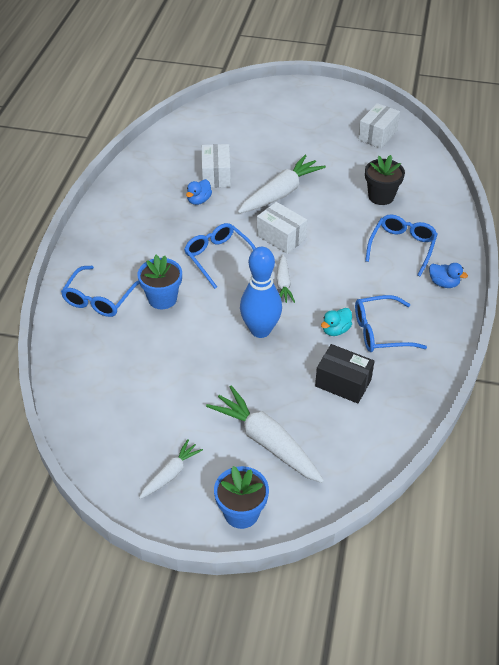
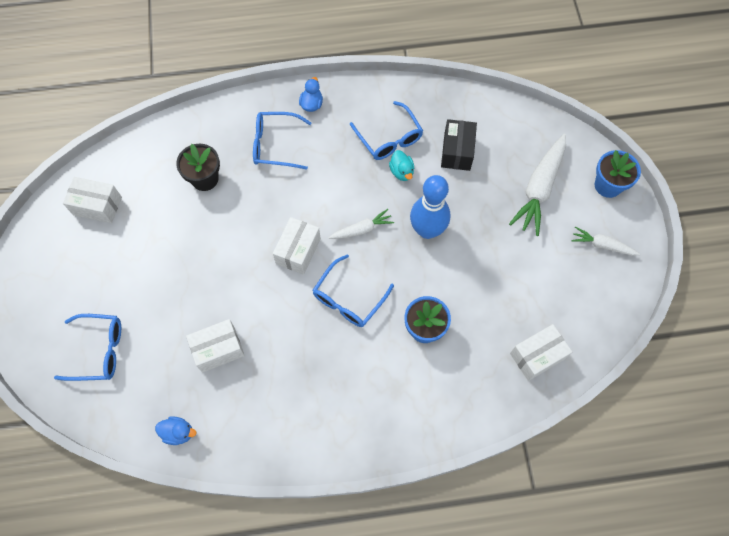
camera: 110 degrees left, 20 degrees up
(88, 370) = (537, 356): none -> white box
(99, 299) = (449, 389): blue glasses -> blue glasses (98, 350)
(199, 200) = (267, 351): blue duck -> blue duck (178, 432)
(281, 193) = (228, 273): white carrot -> none
(335, 330) = (401, 172): turquoise duck -> turquoise duck turned 45 degrees clockwise

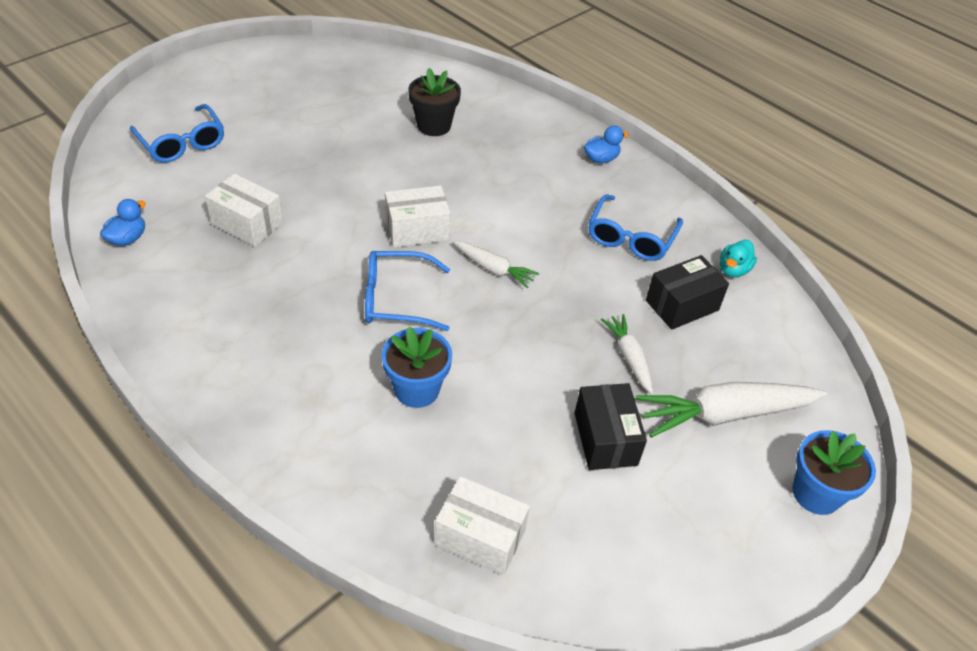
camera: 50 degrees right, 20 degrees down
(97, 206) = (336, 74): white box -> none
(178, 432) = (128, 238): blue duck -> blue duck turned 120 degrees counterclockwise
(275, 145) = (524, 155): blue glasses -> none
(401, 172) = (601, 268): turquoise duck -> turquoise duck (733, 270)
(427, 230) = (550, 328): blue bowling pin -> none
(517, 256) = (605, 439): none -> black box
(602, 245) = (720, 534): white carrot -> white carrot (629, 357)

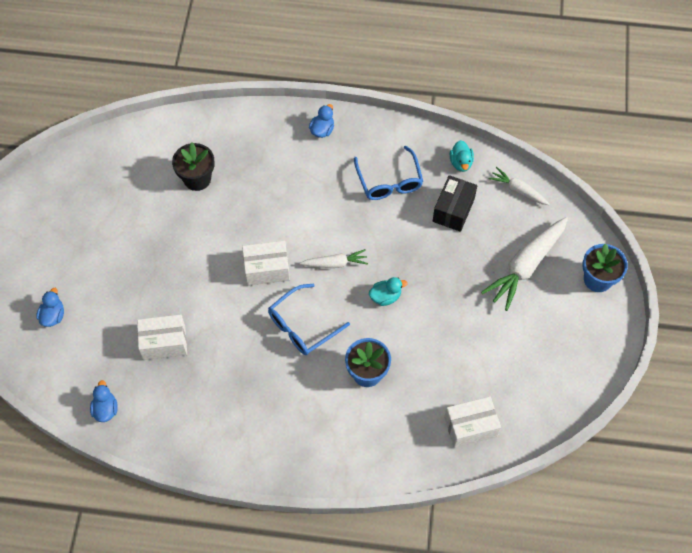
camera: 35 degrees left, 15 degrees up
(182, 143) = (53, 316): blue glasses -> blue duck
(417, 230) = (267, 269): white box -> white box turned 45 degrees clockwise
(517, 333) = (385, 297): none -> turquoise duck
(605, 439) = (482, 326): black box -> none
(629, 357) = (454, 267): white carrot -> white carrot (518, 190)

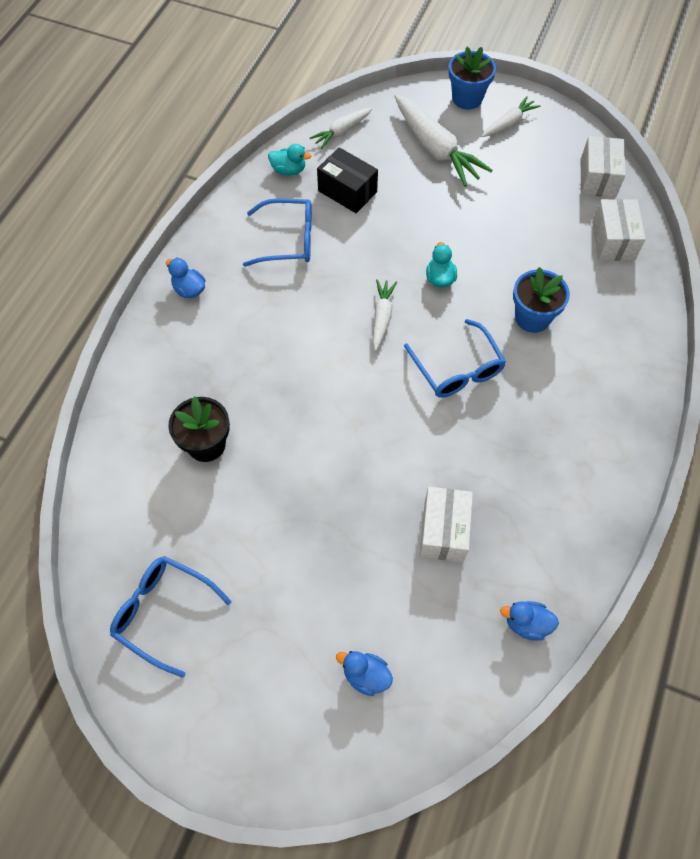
camera: 75 degrees left, 0 degrees up
(74, 190) = (163, 613): none -> blue glasses
(267, 269) = (369, 390): white box -> white box (598, 178)
(580, 319) = (509, 123): none -> white carrot

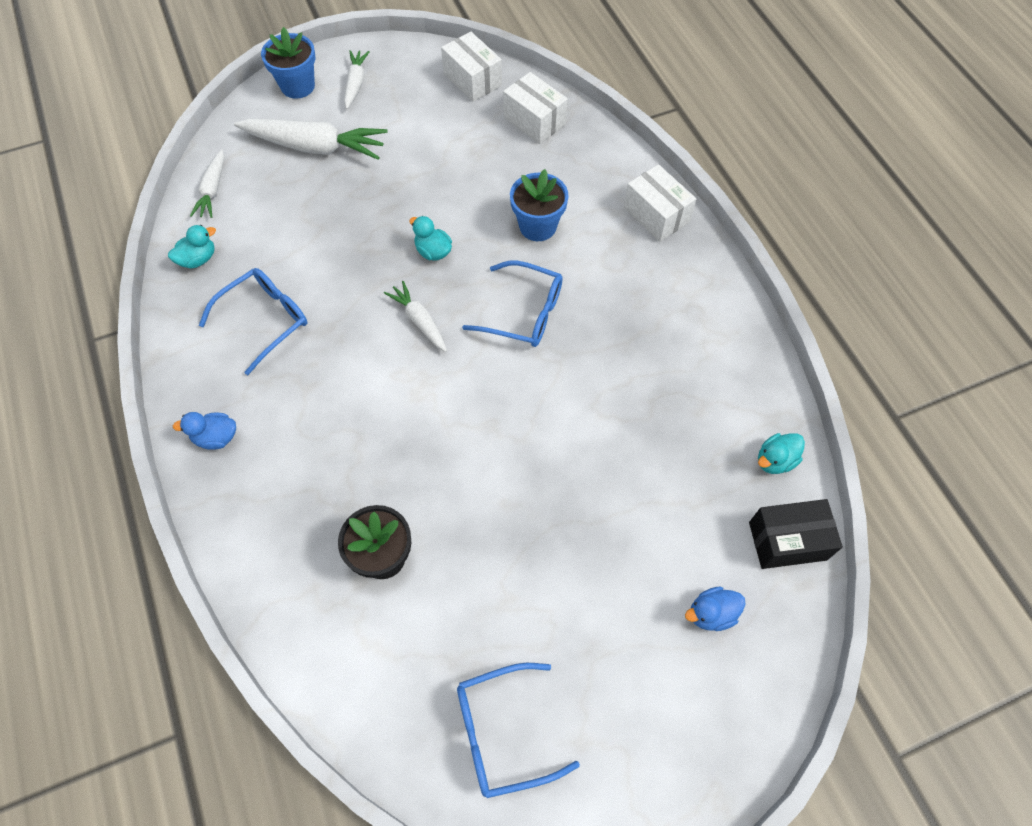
camera: 45 degrees left, 0 degrees up
(347, 191) = (274, 238): black box -> black box (787, 541)
(444, 531) = (647, 447): white box -> white box (656, 215)
(526, 623) = (775, 460): blue duck -> turquoise duck

